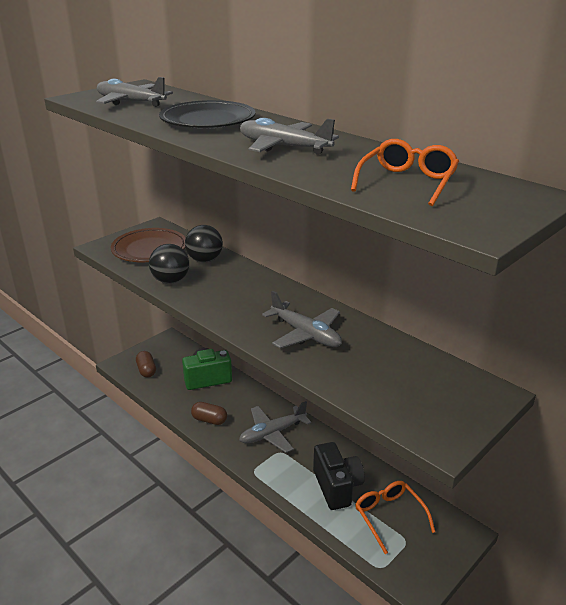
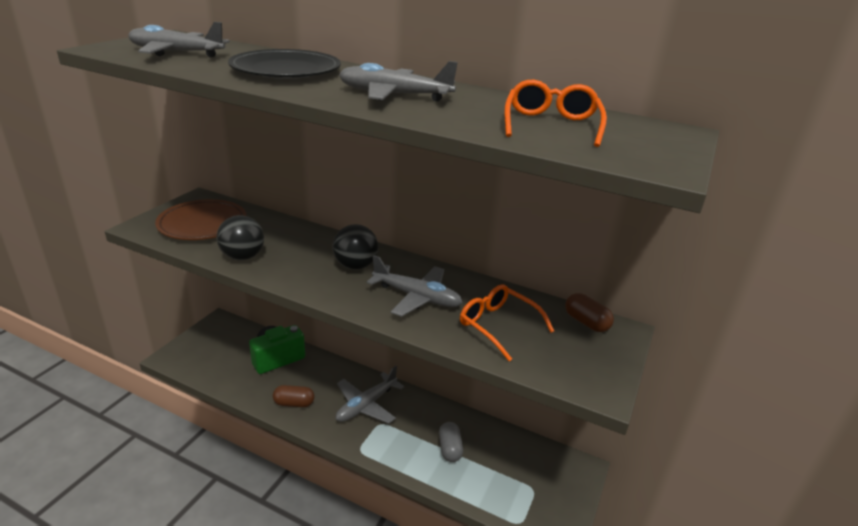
camera: 20 degrees left, 0 degrees up
(146, 370) = (204, 360): brown capsule -> brown capsule (586, 322)
(205, 260) = (272, 230): black ball -> black ball (355, 266)
(337, 487) = (450, 448): black camera -> grey capsule
(389, 516) = (509, 468): orange glasses -> orange glasses (498, 326)

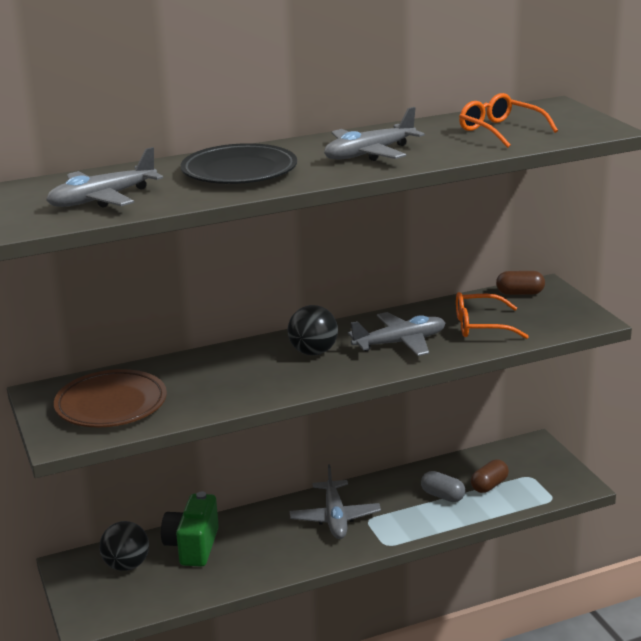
camera: 45 degrees left, 5 degrees down
(243, 257) = (216, 400): black ball -> black ball (126, 565)
(294, 403) = (277, 560): brown capsule -> brown capsule (489, 485)

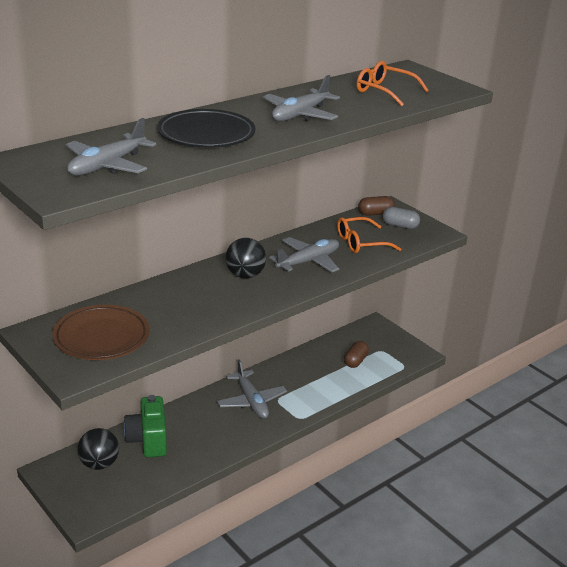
camera: 20 degrees left, 5 degrees up
(442, 496) = (325, 373): grey capsule -> grey capsule (400, 226)

